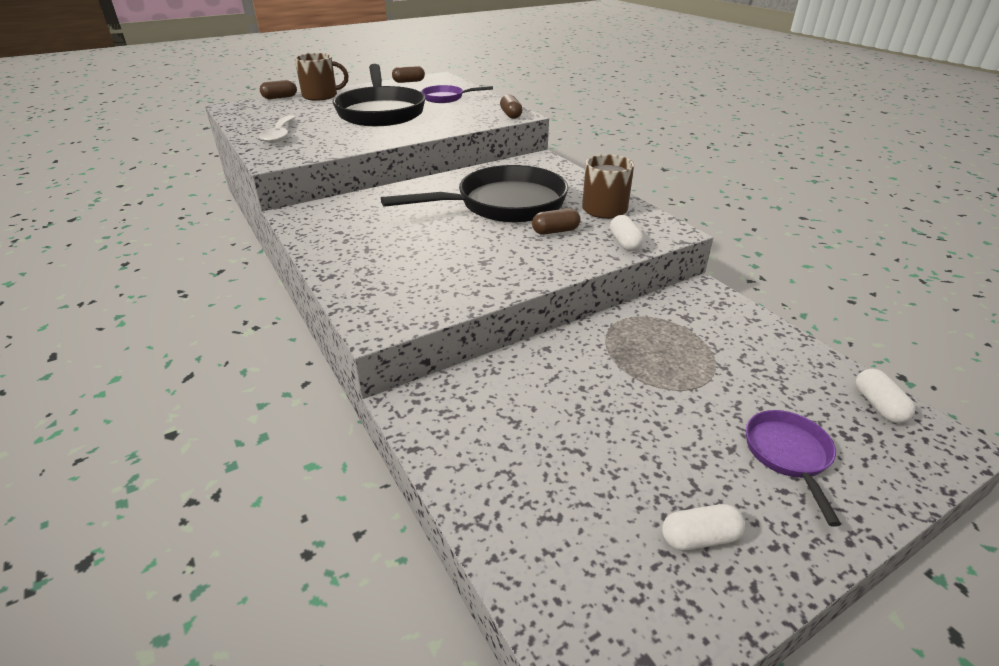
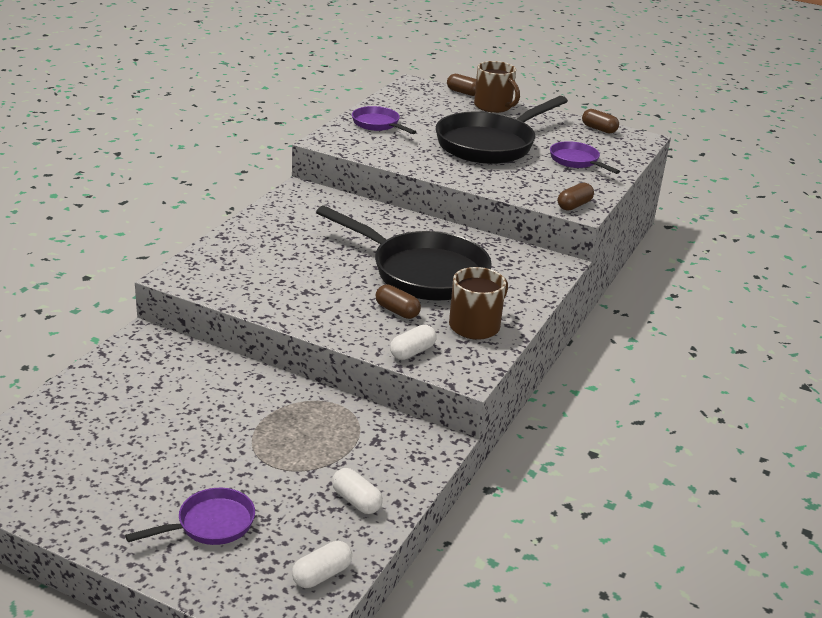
camera: 55 degrees right, 5 degrees down
(279, 135) = (378, 124): white spoon -> purple pan
(699, 538) = (92, 491): white capsule -> white capsule (356, 501)

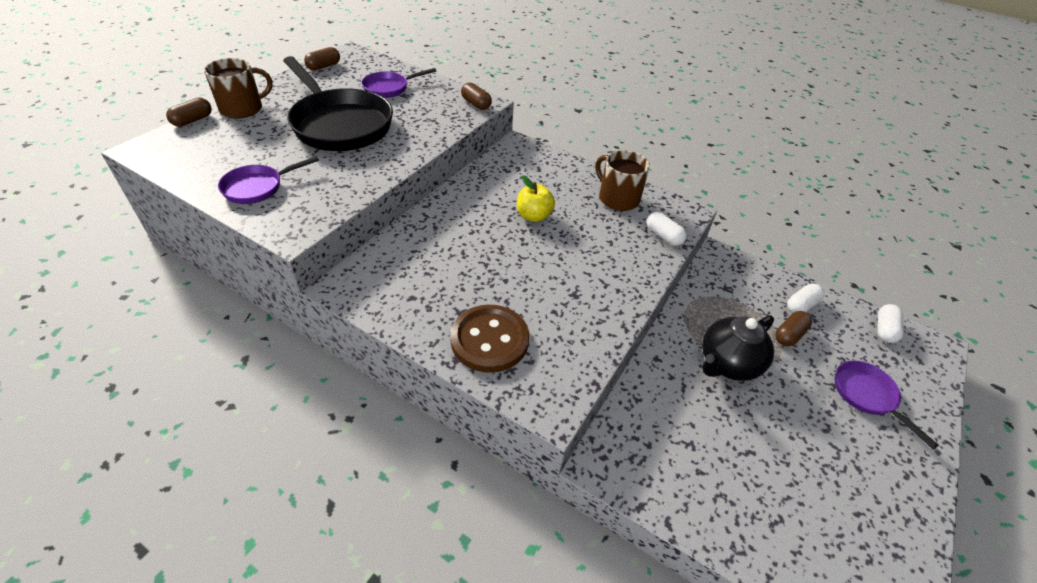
camera: 85 degrees left, 15 degrees up
(245, 250) = (489, 340): none -> brown button
(254, 422) = (727, 364): none -> black teapot
(322, 575) = (884, 330): white capsule -> white capsule turned 60 degrees clockwise
(397, 311) = (602, 238): brown capsule -> brown capsule (789, 335)
(422, 272) = (533, 216): black pan -> yellow apple

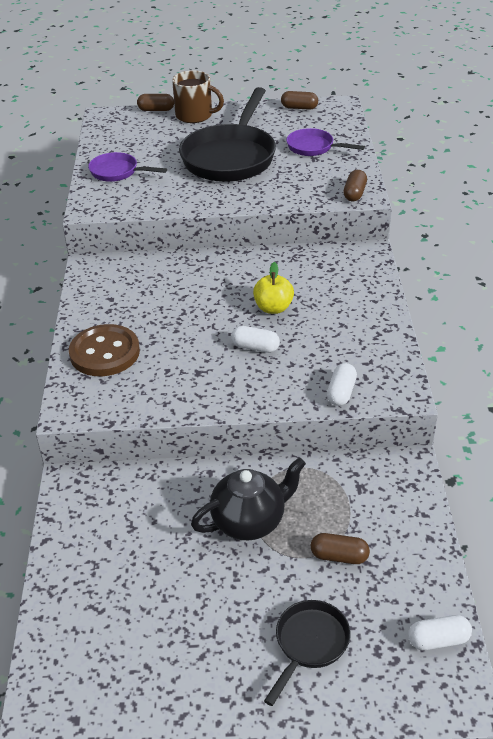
camera: 60 degrees right, 5 degrees down
(618, 198) = (364, 342): brown mug -> none
(727, 364) = (249, 521): black teapot -> black teapot turned 135 degrees clockwise
(801, 305) = (399, 554): white capsule -> white capsule (255, 347)
(867, 396) = (309, 644): purple pan -> black pan

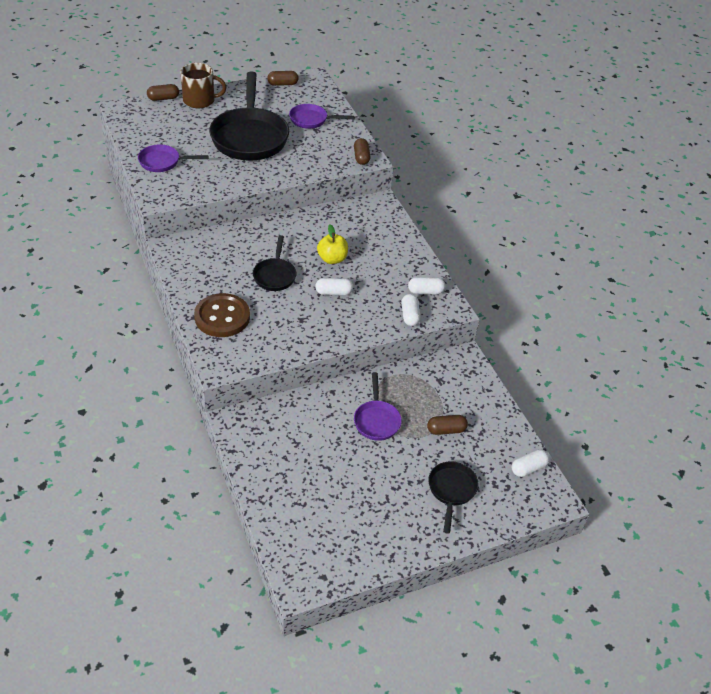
camera: 25 degrees left, 5 degrees up
(193, 315) = (275, 275): none -> black pan
(249, 521) = (376, 420): black teapot -> purple pan
(377, 366) = (425, 291): none -> white capsule

